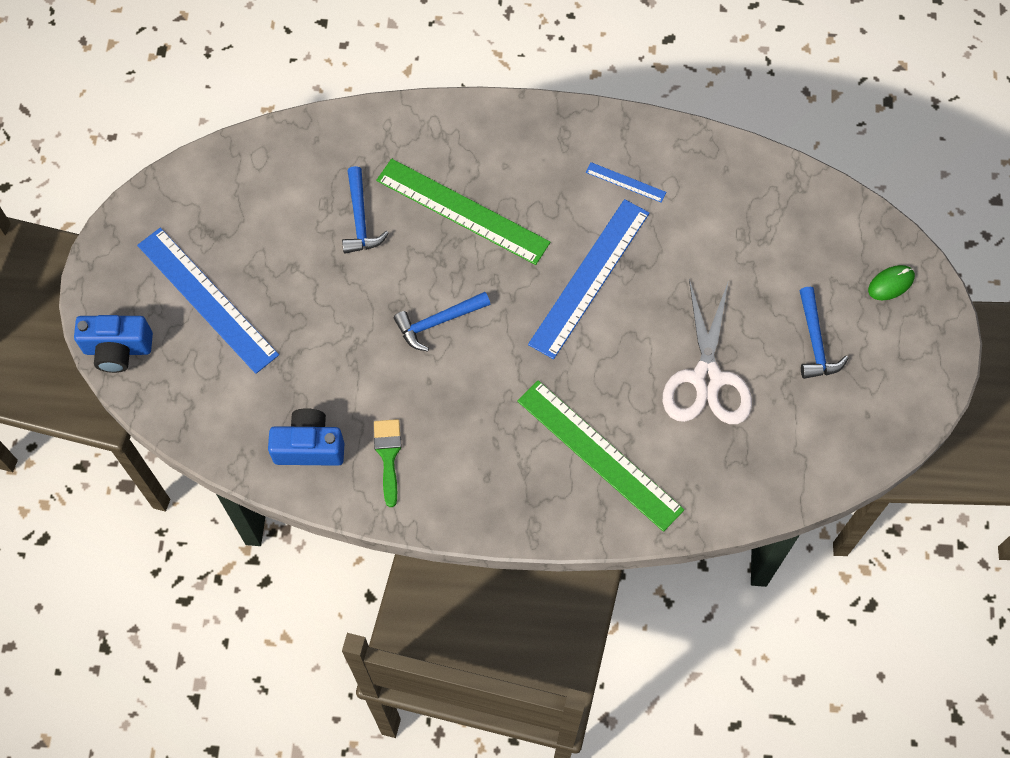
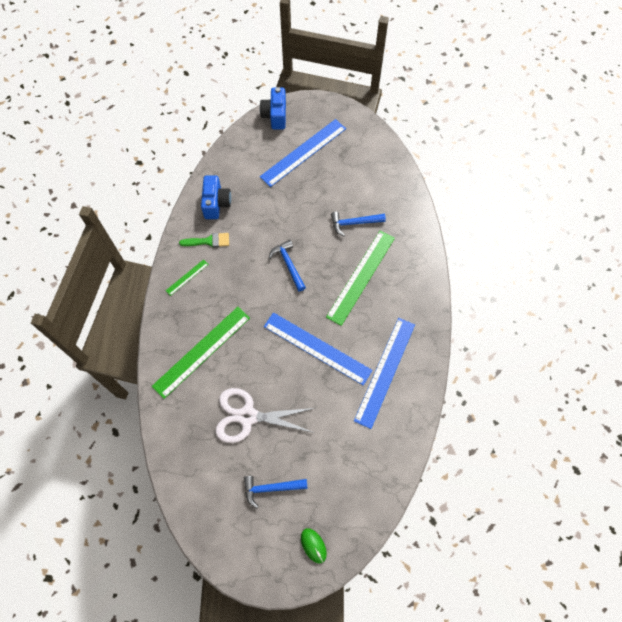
camera: 90 degrees right, 0 degrees up
(460, 488) = (187, 277): none -> green ruler
(625, 182) = (385, 371): blue ruler -> blue ruler, size x2.24

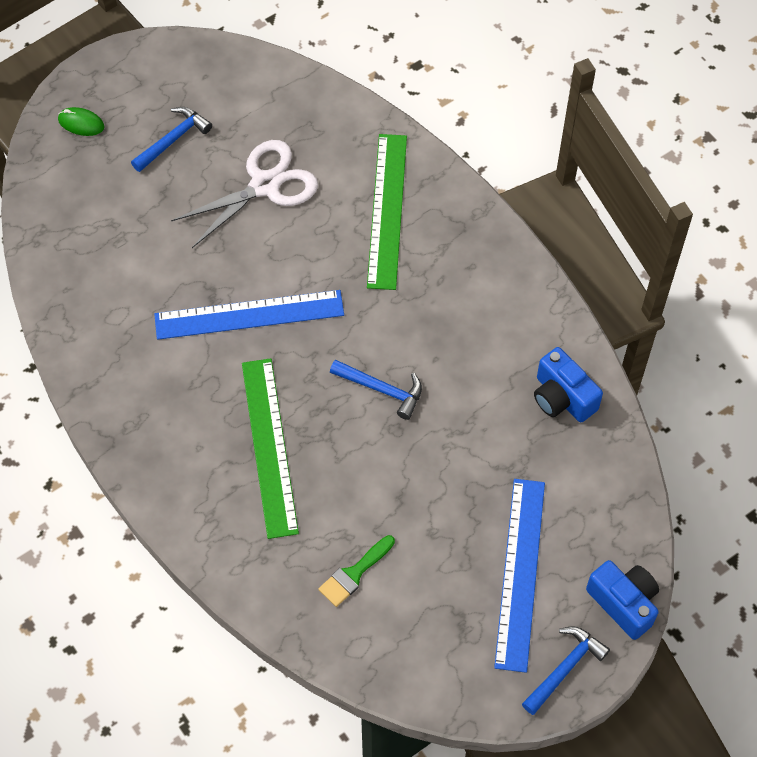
camera: 140 degrees right, 5 degrees down
(187, 277) = (496, 276): green ruler -> none
(209, 241) = (517, 340): green brush -> green brush (354, 574)
(354, 223) = (344, 517): blue hammer -> blue hammer (565, 668)
(385, 371) = (139, 349): blue ruler -> none

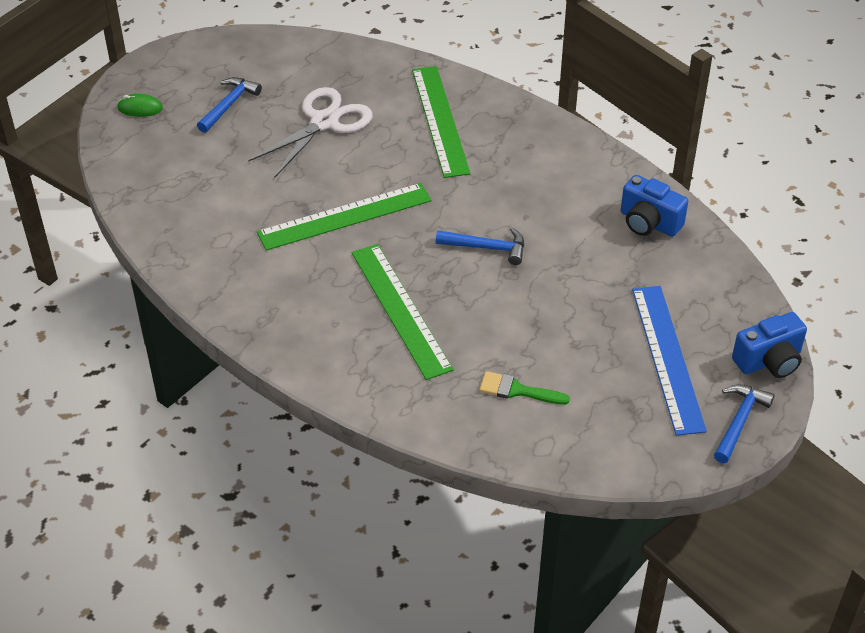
camera: 15 degrees left, 15 degrees down
(249, 315) = (345, 216): blue ruler -> green ruler
(354, 574) = (517, 390): green brush -> green brush turned 75 degrees clockwise
(623, 603) = (769, 361): blue camera -> blue camera turned 120 degrees clockwise

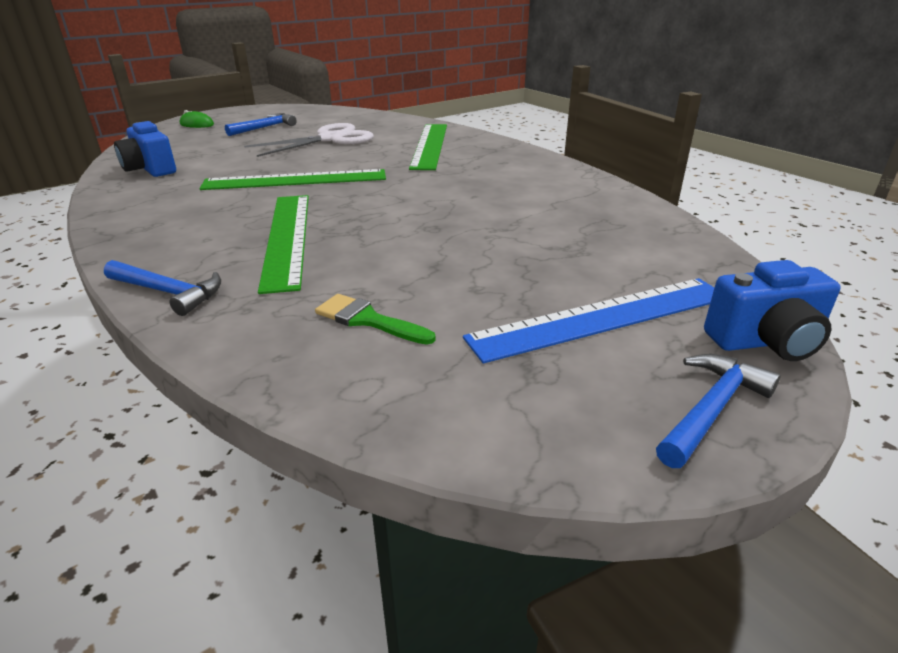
camera: 15 degrees right, 15 degrees down
(487, 248) = (418, 209): blue hammer -> blue hammer (168, 292)
(649, 222) = (610, 211): blue camera -> blue camera (150, 169)
(667, 358) = (602, 317): blue ruler -> blue ruler turned 60 degrees clockwise

